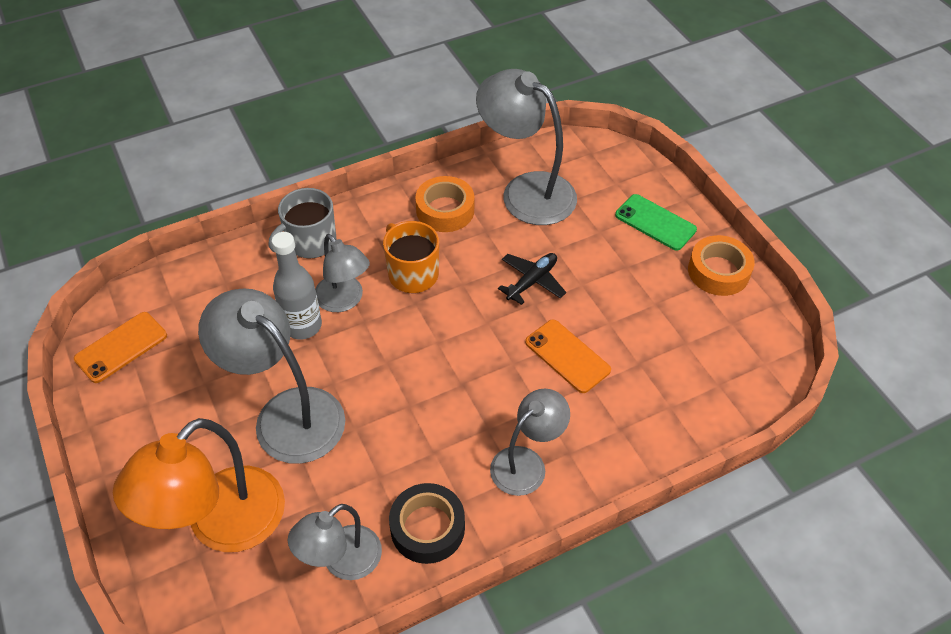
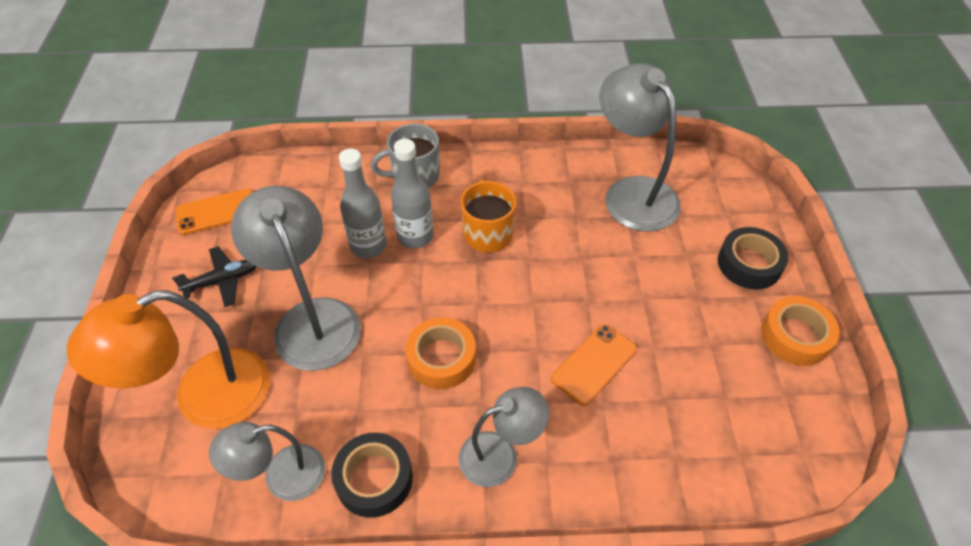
camera: 25 degrees right, 0 degrees up
(344, 301) = (415, 236): grey lamp -> grey bottle
(445, 210) = (547, 186): orange tape -> orange tape (441, 358)
(532, 281) = (595, 279): black plane -> black plane (222, 281)
(567, 356) = (594, 364): orange phone -> orange phone turned 60 degrees clockwise
(655, 222) = (749, 264): green phone -> black tape

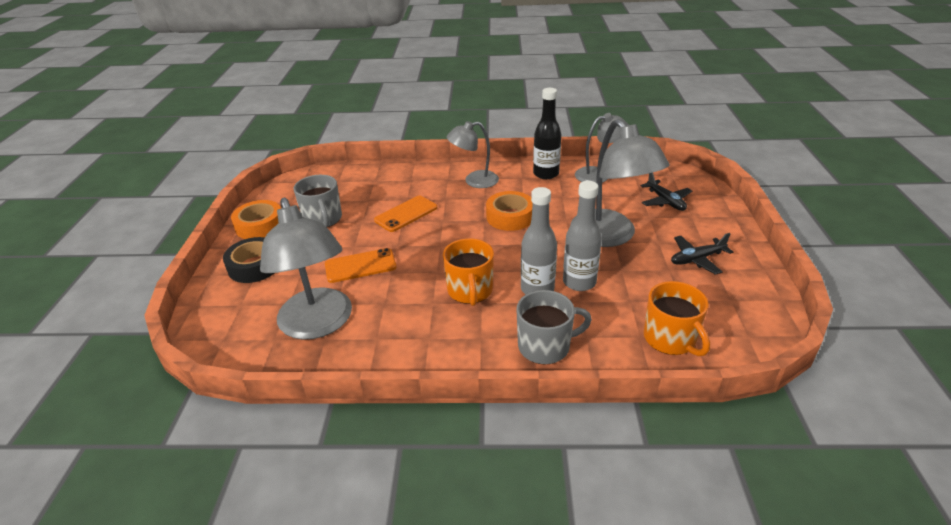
camera: 175 degrees left, 15 degrees down
(204, 397) = (665, 201): orange lamp -> black plane
(216, 212) = (743, 313): orange phone -> orange phone (360, 266)
(300, 184) = (670, 339): none -> orange mug
(374, 479) = (546, 174): black tape -> black bottle
(712, 351) = (323, 219): none -> grey mug

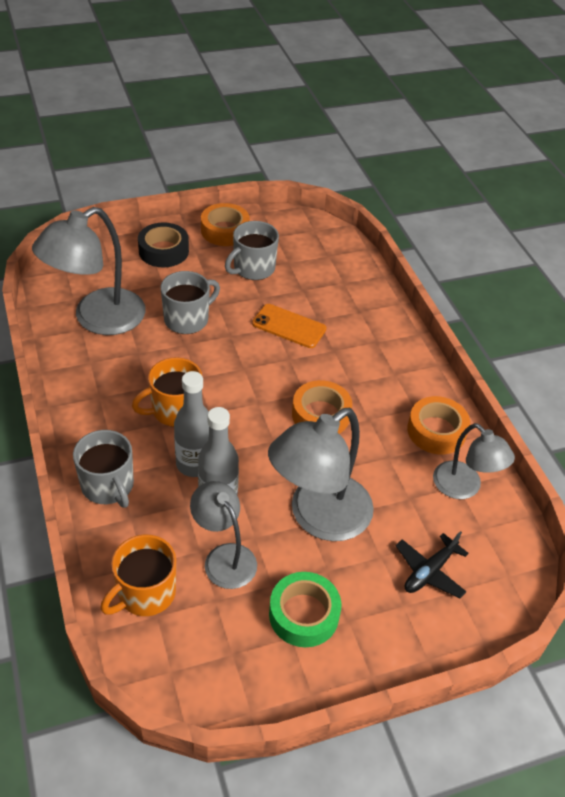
camera: 65 degrees right, 10 degrees up
(360, 266) = (187, 319): orange phone -> grey mug
(474, 181) = (384, 366): grey lamp -> grey lamp (224, 557)
(546, 174) = (436, 431): black bottle -> orange tape
(697, 259) = (304, 614): black plane -> green tape

